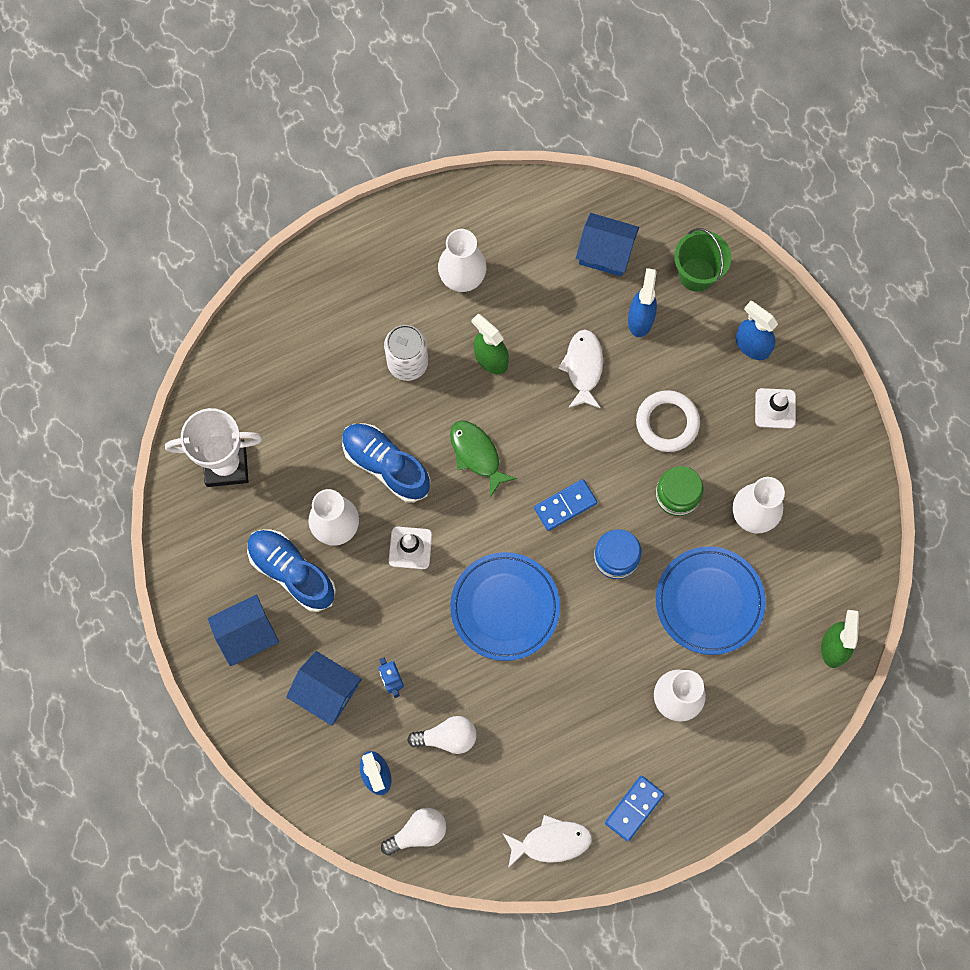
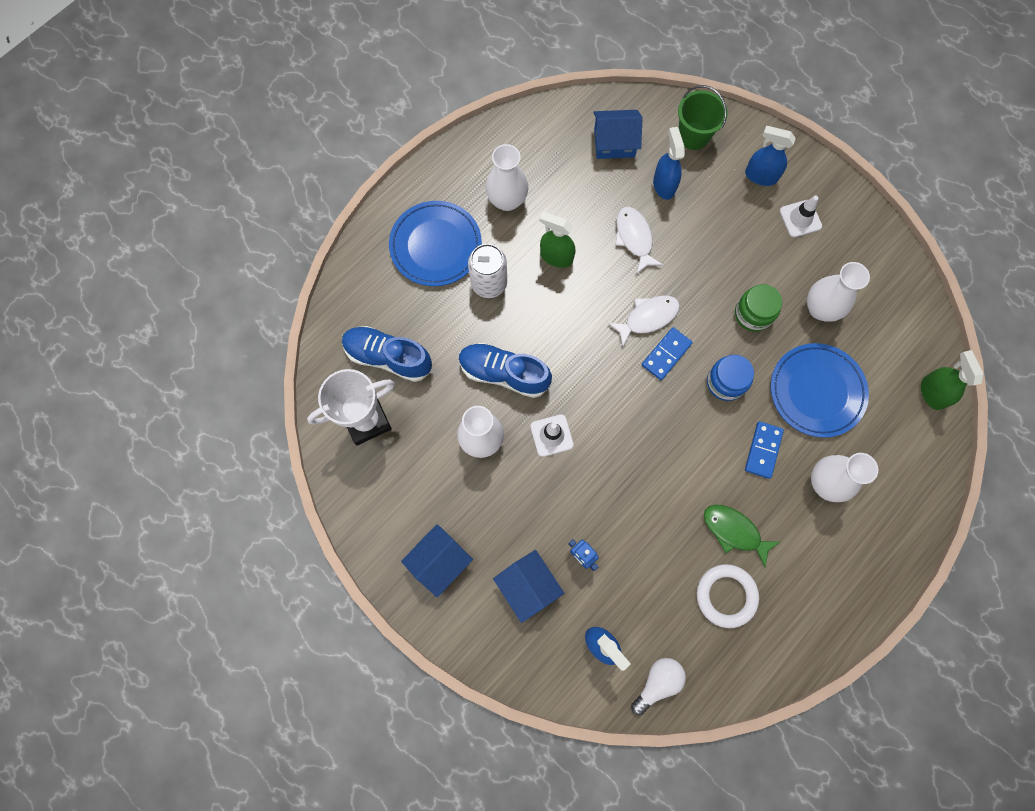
camera: 20 degrees left, 0 degrees up
(292, 572) = (458, 492): blue shoe -> blue shoe (388, 357)
(326, 691) = (528, 586): blue house -> blue house turned 45 degrees clockwise
(447, 737) = (648, 587): white light bulb -> none
(477, 454) = (576, 338): green fish -> green fish (734, 531)
(505, 607) = (651, 457): blue plate -> blue plate (436, 246)
(551, 842) = (774, 646): white fish -> white fish (647, 318)
(634, 808) = (831, 590): blue domino -> blue domino (763, 450)
(667, 422) = (720, 259): white ring -> white ring (726, 596)

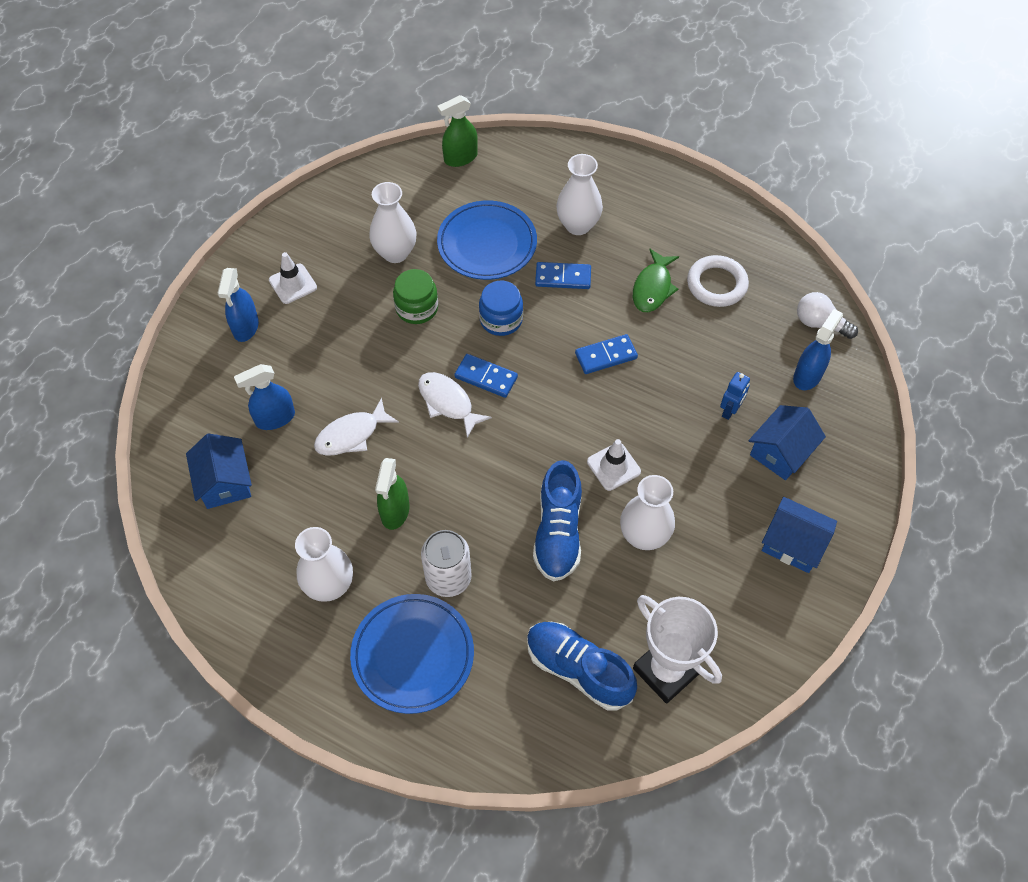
camera: 105 degrees left, 15 degrees down
(388, 357) = (578, 669): blue shoe -> blue shoe turned 120 degrees clockwise
(666, 463) = (606, 356): none -> blue domino
(693, 136) = (202, 400): green bucket -> none

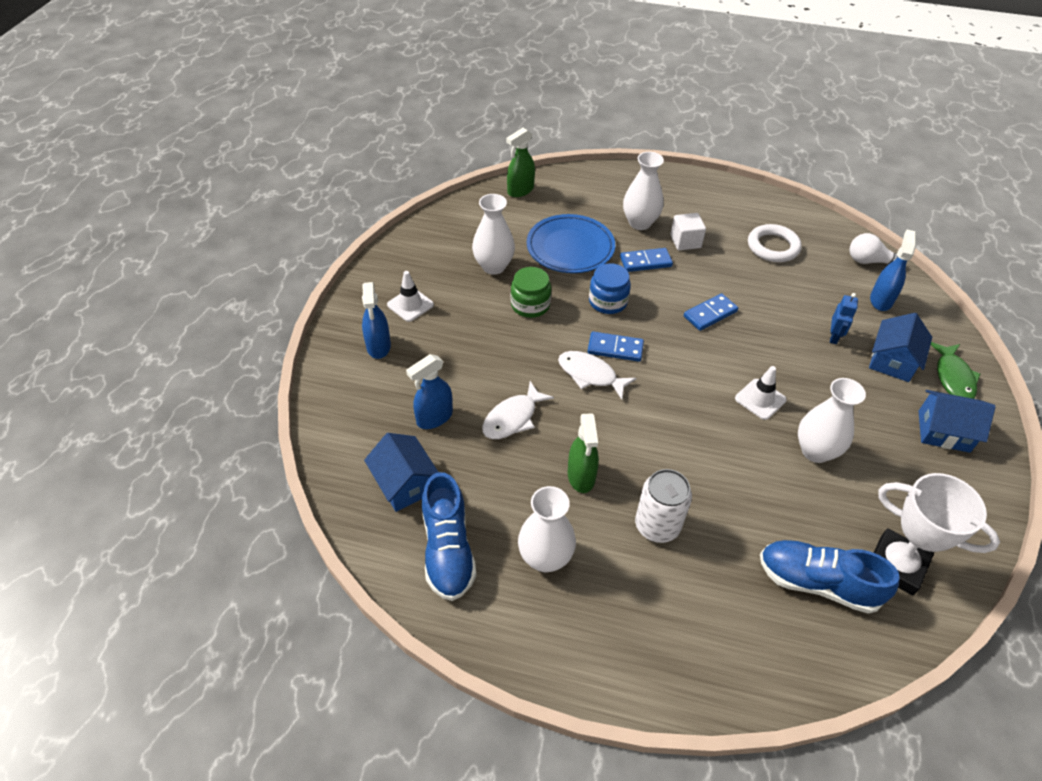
camera: 15 degrees left, 10 degrees down
(413, 655) = (654, 606): blue plate -> none
(558, 532) = (739, 464): blue shoe -> blue shoe (448, 550)
(619, 259) = (685, 241): none -> white cube
(653, 288) = (723, 257): green fish -> green fish (953, 378)

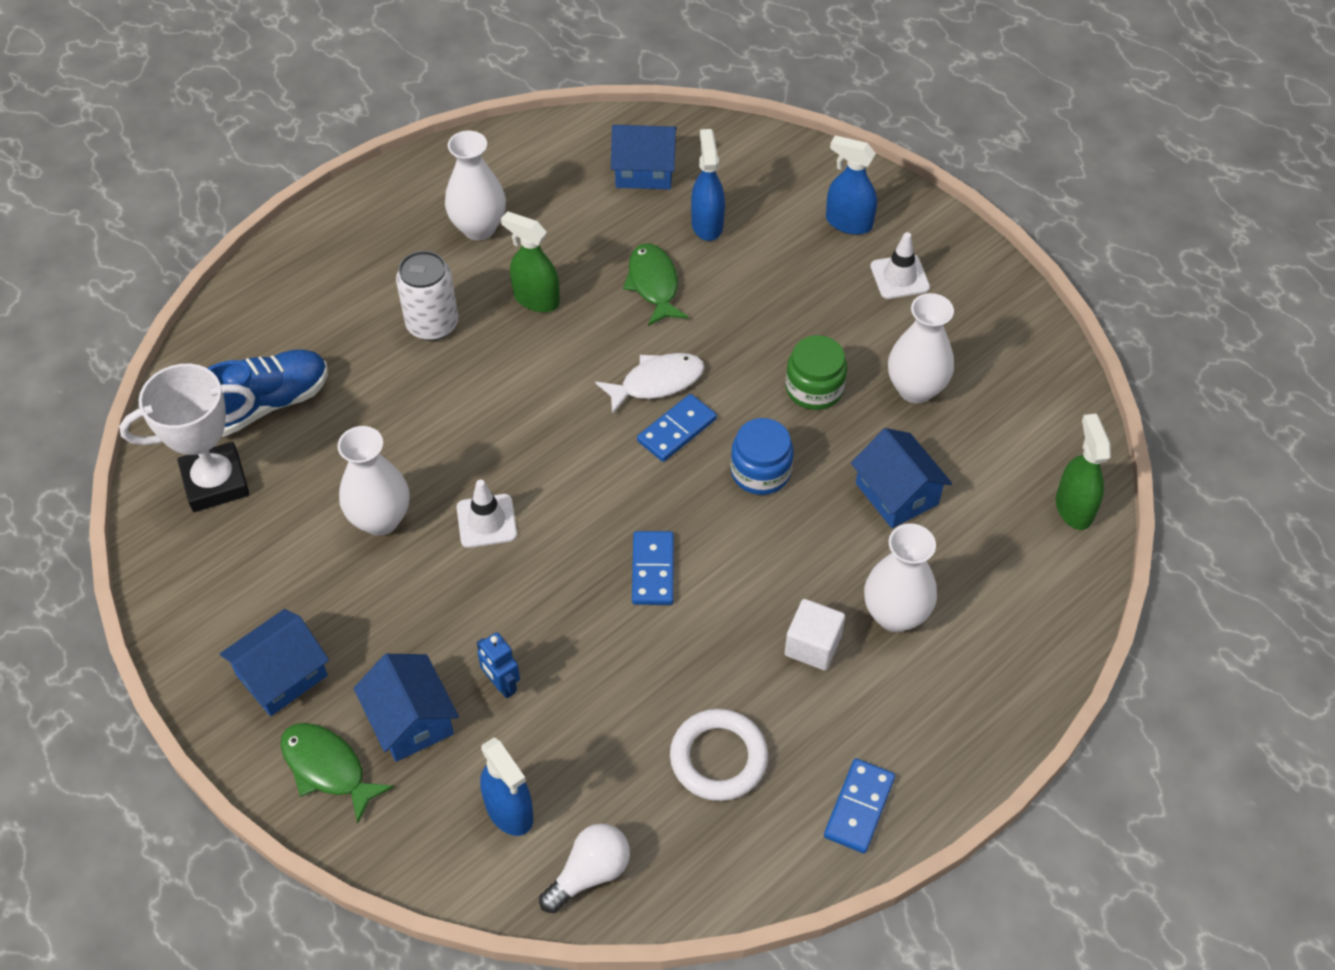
camera: 125 degrees right, 5 degrees up
(448, 550) = (548, 169): blue shoe -> none
(513, 418) = (653, 284): white fish -> green fish
(570, 248) = (896, 493): blue plate -> blue house
(645, 262) = (804, 564): blue domino -> blue domino (859, 807)

